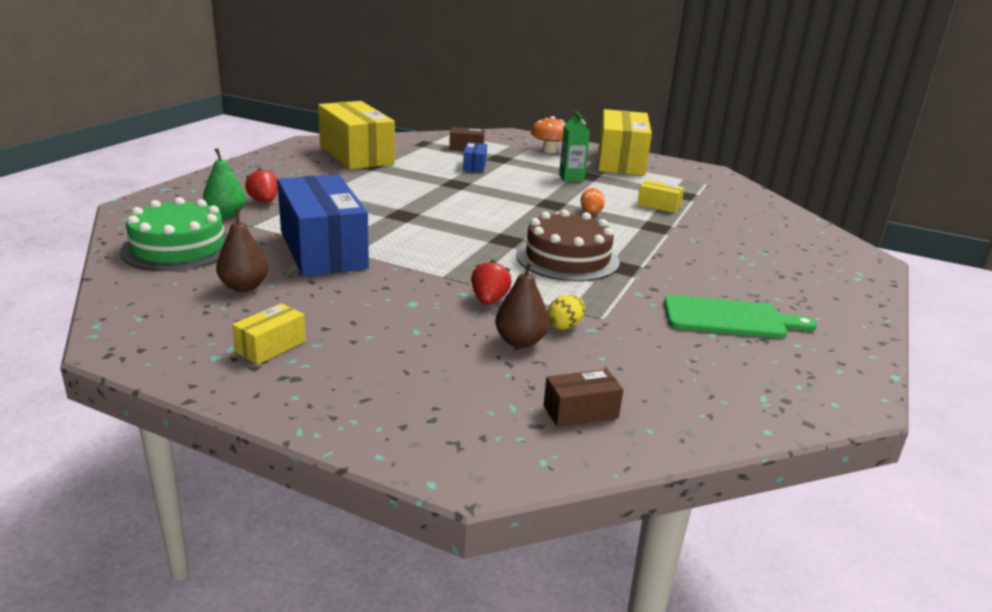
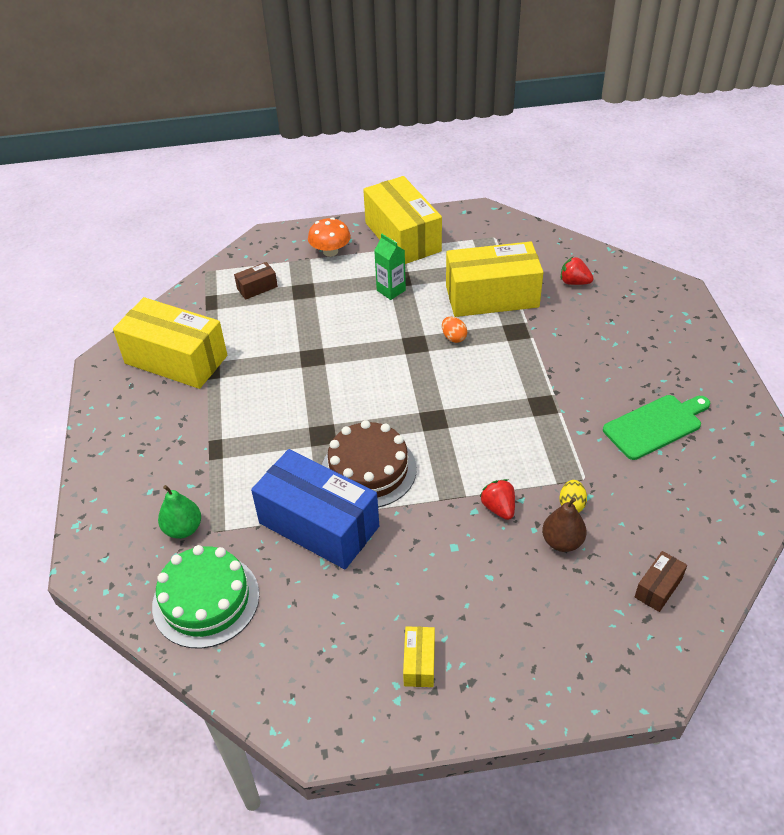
camera: 30 degrees left, 20 degrees up
(244, 287) = (319, 612): brown pear -> none
(264, 201) = (188, 487): red strawberry -> red strawberry (574, 282)
(474, 166) = (297, 317): blue box -> none
(567, 258) = (498, 417): brown cake -> brown cake (368, 470)
(659, 205) = (492, 296): yellow box -> yellow box, size x2.34

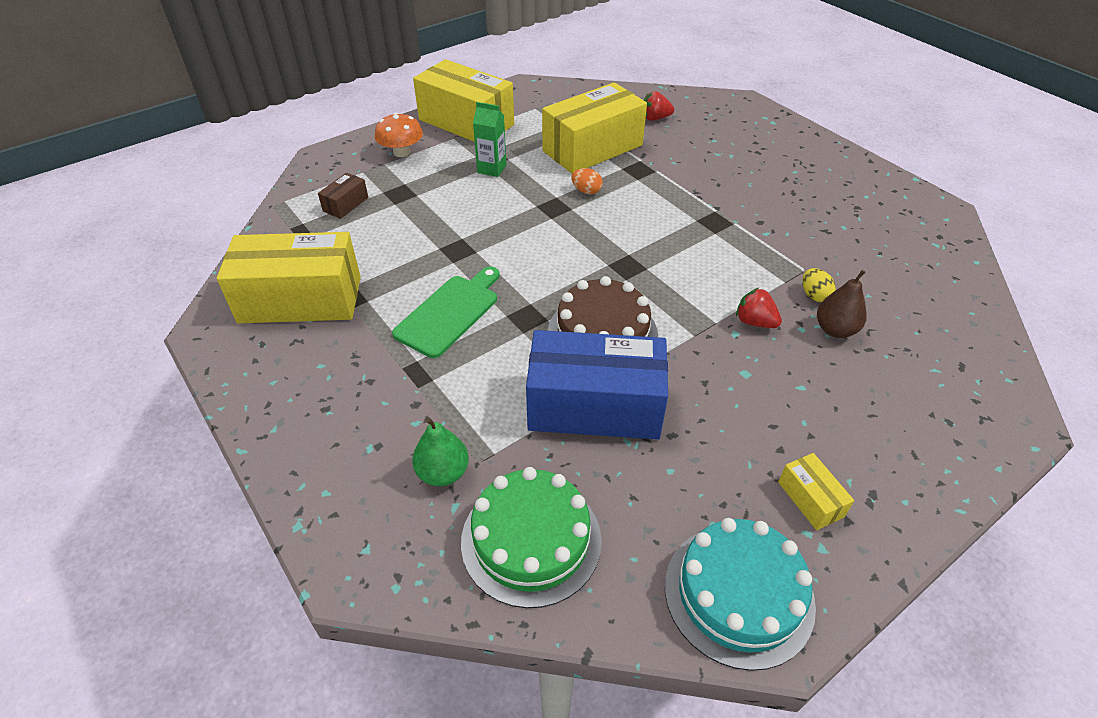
camera: 30 degrees left, 0 degrees up
(312, 700) = (738, 594): none -> turquoise cake
(655, 425) = (821, 208): green cutting board -> green cutting board (450, 313)
(658, 588) = (946, 336): brown box -> none

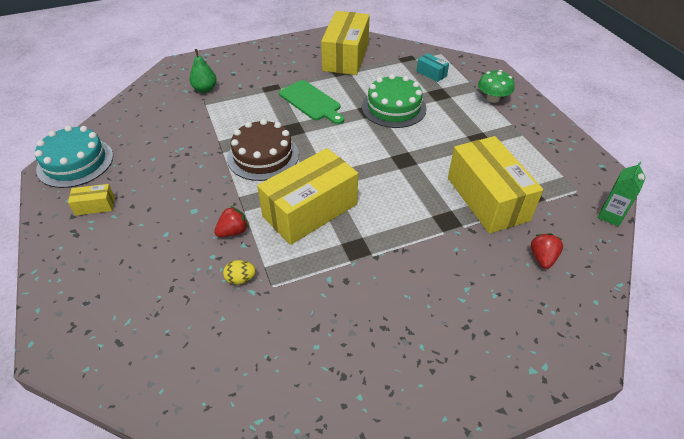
camera: 105 degrees right, 0 degrees up
(345, 204) = (431, 73): brown box -> turquoise box
(401, 152) = (492, 98): orange mushroom -> green mushroom
(466, 122) = (537, 133): yellow box -> yellow box (310, 210)
(492, 169) = (463, 137): green carton -> green carton (610, 216)
(531, 540) = (152, 108): green cake -> green cake (393, 108)
(586, 191) = (421, 181): orange egg -> none
(594, 406) = (211, 141): blue box -> none
(835, 330) = (200, 276): brown pear -> none

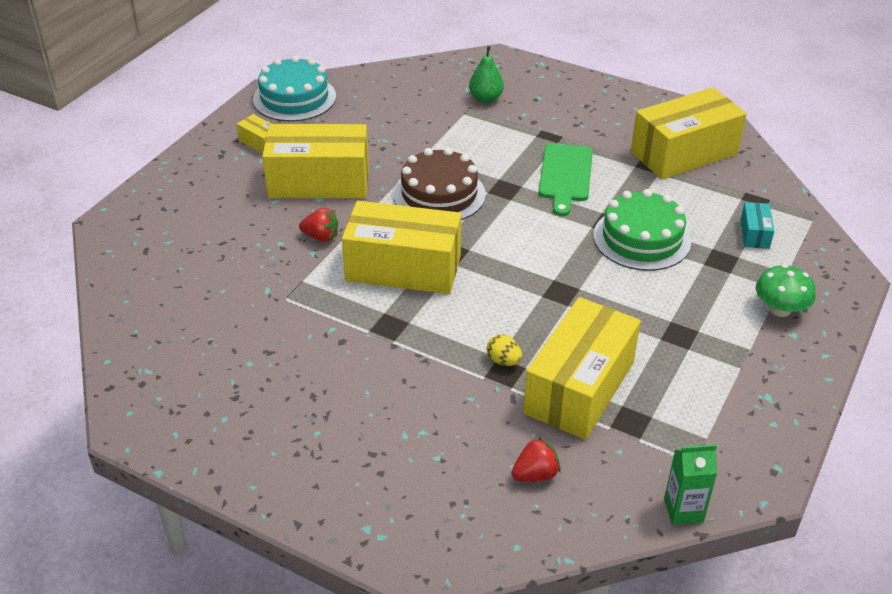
camera: 50 degrees right, 5 degrees down
(177, 200) = (319, 182): none -> yellow box
(241, 279) = (273, 275): yellow egg -> yellow egg (503, 361)

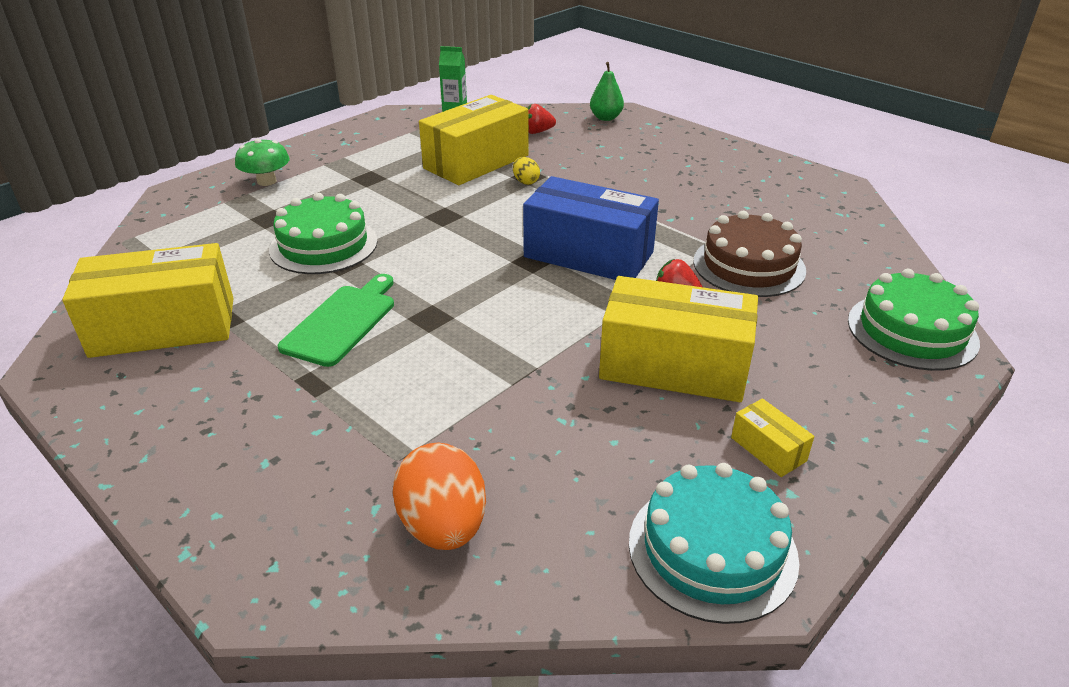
camera: 165 degrees left, 5 degrees down
(136, 236) = (912, 331): none -> green cake
(403, 268) = (588, 254): yellow box -> blue box
(428, 87) = (443, 526): none -> orange egg
(439, 194) = (516, 323): brown cake -> brown cake (749, 266)
(485, 99) = (356, 476): green pear -> green pear (606, 118)
(754, 234) = (208, 233): turquoise box -> none

